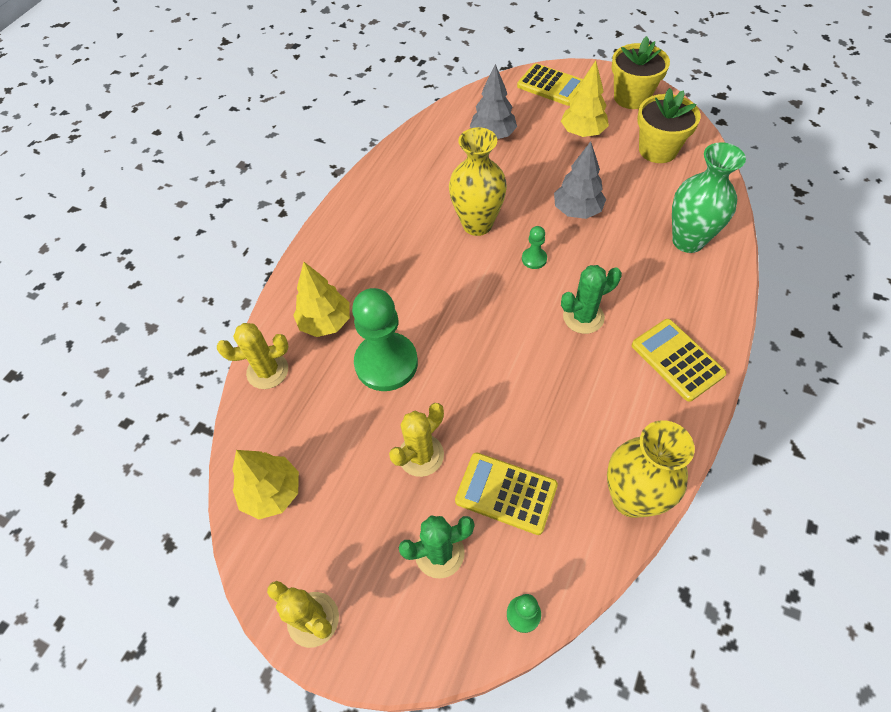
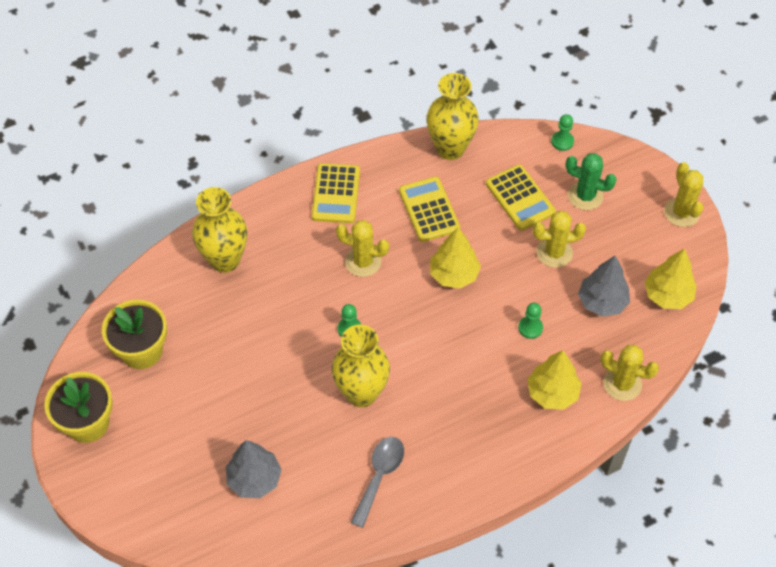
camera: 145 degrees left, 0 degrees up
(386, 363) = (530, 328): green pawn -> green pawn, size x0.44
(412, 186) = (379, 476): none -> grey spoon
(551, 86) = (136, 499): yellow calculator -> yellow calculator (429, 210)
(577, 211) = (272, 345): grey tree -> grey tree (602, 302)
(582, 132) = (177, 418): yellow tree -> yellow tree (454, 274)
(583, 317) = (363, 262): green cactus -> yellow cactus
(688, 241) = (225, 260): green vase -> yellow vase

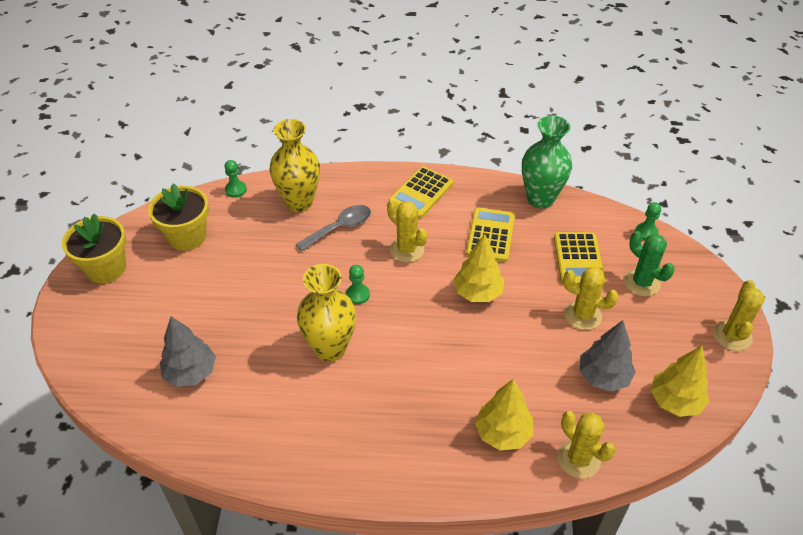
camera: 30 degrees right, 10 degrees down
(379, 476) = (294, 424): grey spoon -> grey spoon (340, 228)
(450, 148) = (540, 199): yellow vase -> green vase
(530, 328) = (518, 367): green pawn -> green pawn (236, 190)

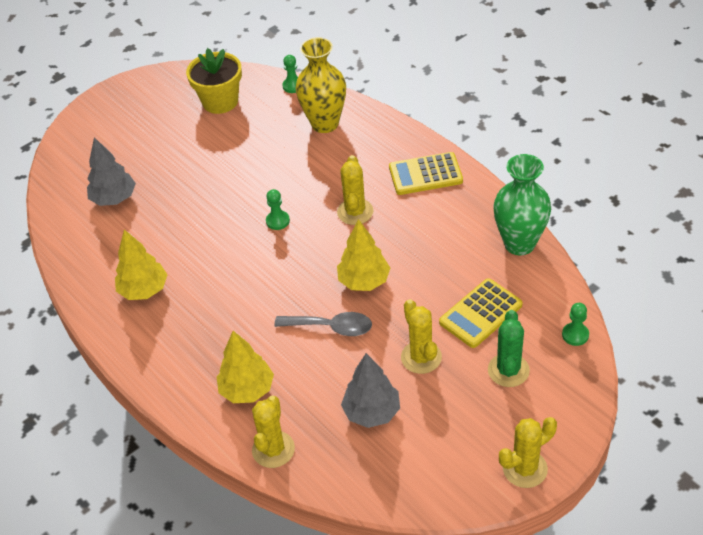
camera: 50 degrees right, 0 degrees up
(106, 268) = (147, 92): yellow flower pot -> none
(330, 348) = (212, 245): yellow vase -> none
(340, 228) = (329, 162): grey spoon -> grey spoon (331, 327)
(490, 235) = (435, 245): yellow calculator -> none
(675, 401) = (401, 473): yellow tree -> yellow tree (144, 290)

